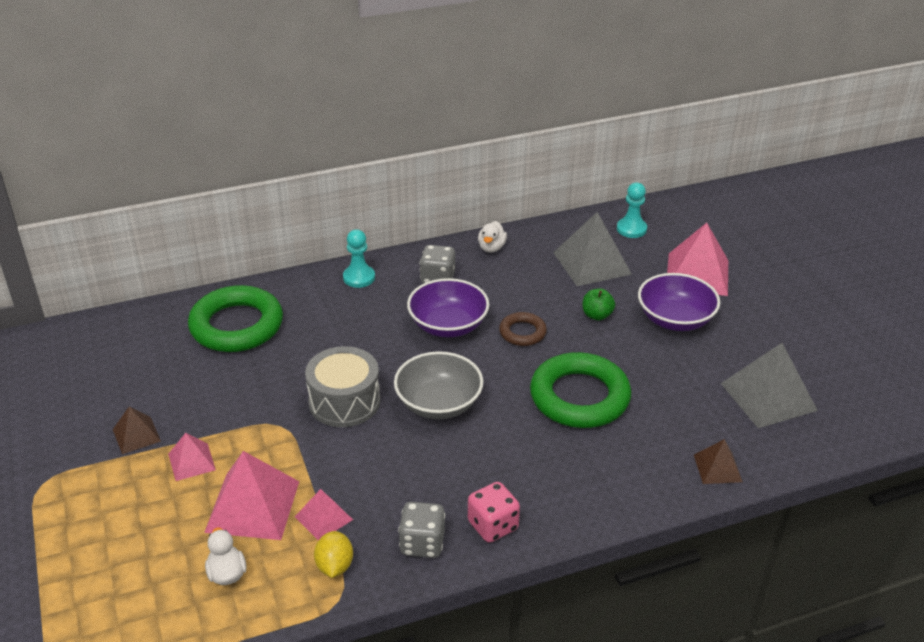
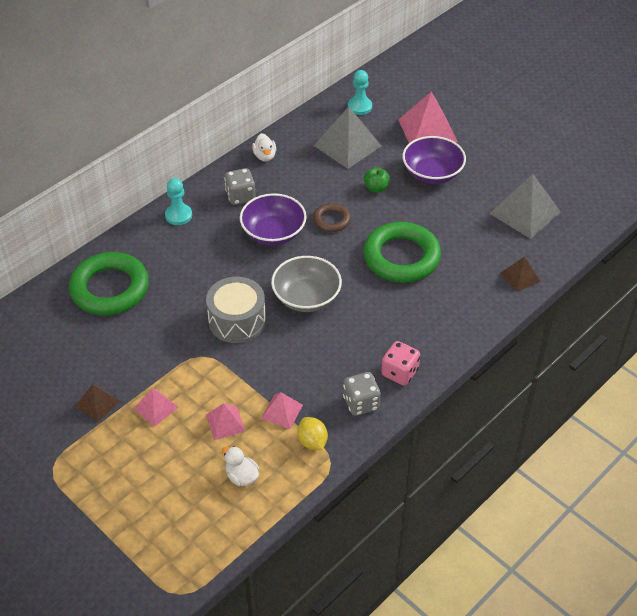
camera: 25 degrees left, 10 degrees up
(253, 506) = (225, 423): pink pyramid -> pink pyramid, size x0.54

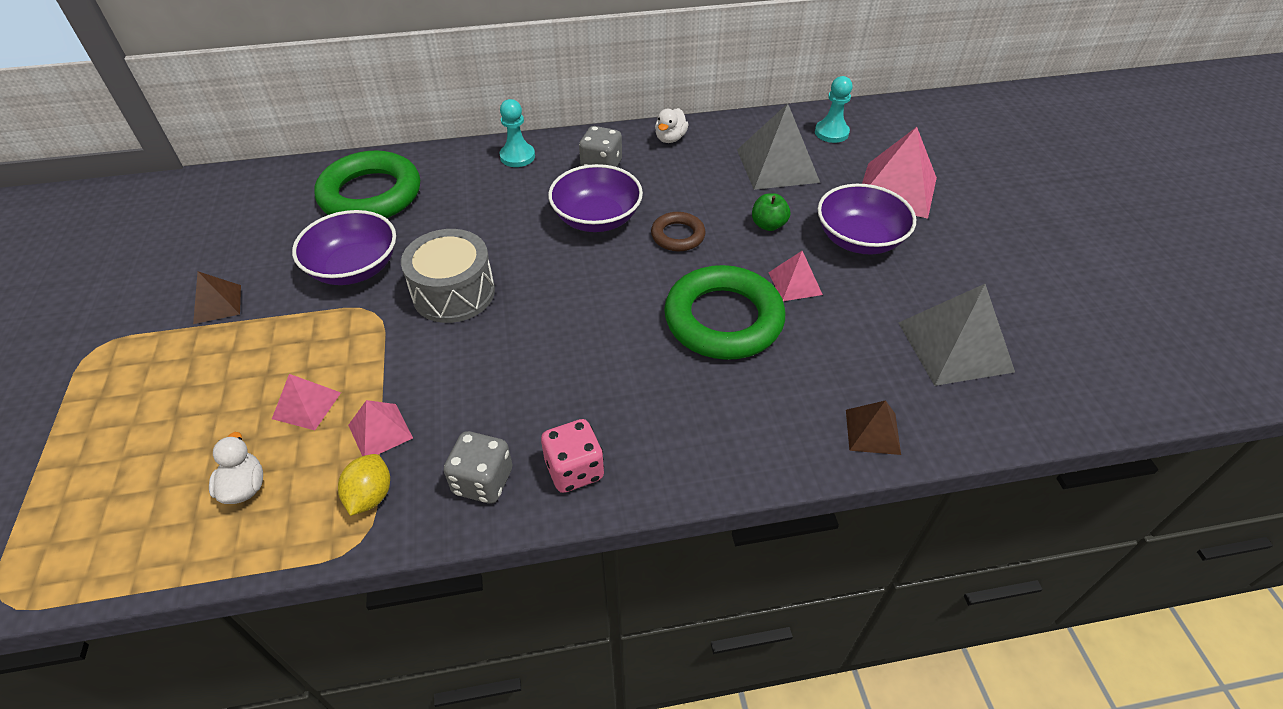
camera: 35 degrees right, 0 degrees up
(155, 408) = (262, 342): pink pyramid -> pink pyramid (795, 283)
(158, 338) = (354, 268): none -> purple bowl
(306, 297) = (558, 307): grey bowl -> none

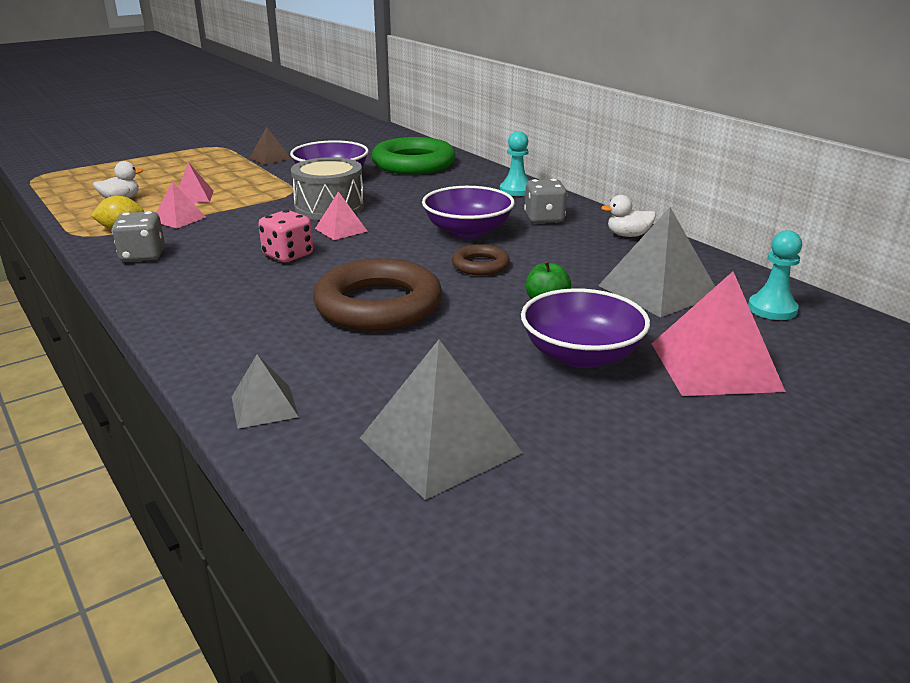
camera: 65 degrees right, 20 degrees down
(574, 470) = (163, 281): pink dice -> pink dice (288, 255)
(723, 319) = (378, 305): green ring -> brown ring
(795, 283) = (464, 330): pink pyramid -> pink pyramid (341, 230)
(872, 431) = (264, 406): brown pyramid -> grey pyramid

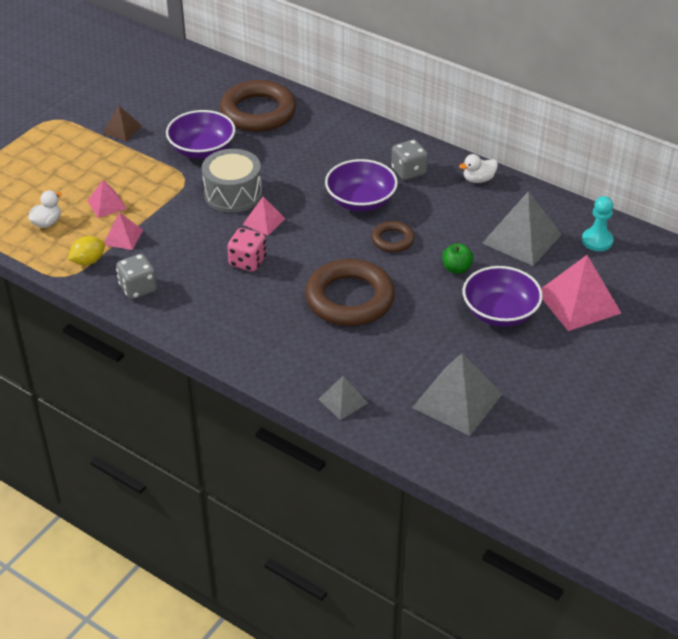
camera: 20 degrees left, 15 degrees up
(413, 164) = (258, 112): green ring -> brown ring
(516, 190) = (367, 136): turquoise pawn -> none

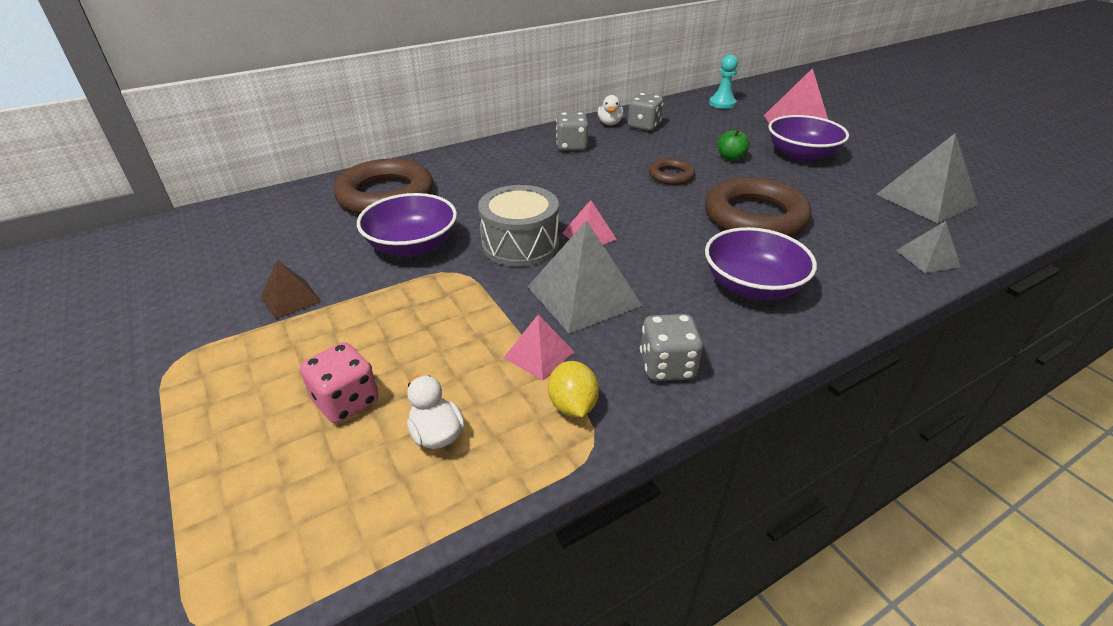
camera: 65 degrees left, 5 degrees down
(107, 204) = (449, 353): pink pyramid -> none
(247, 261) = (657, 263): pink dice -> pink dice (346, 401)
(361, 201) = (598, 177): purple bowl -> purple bowl (752, 286)
(489, 201) = (644, 126): none -> grey dice
(521, 238) = (703, 126): grey pyramid -> grey pyramid (583, 296)

